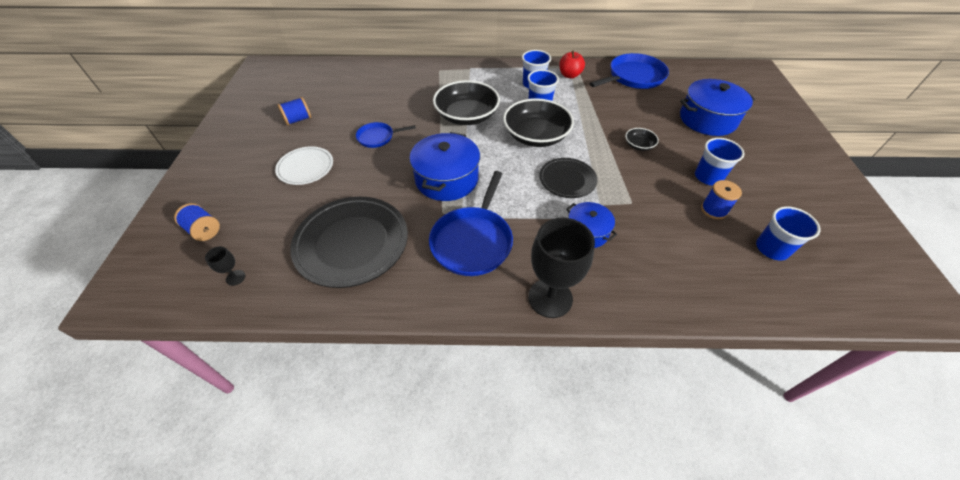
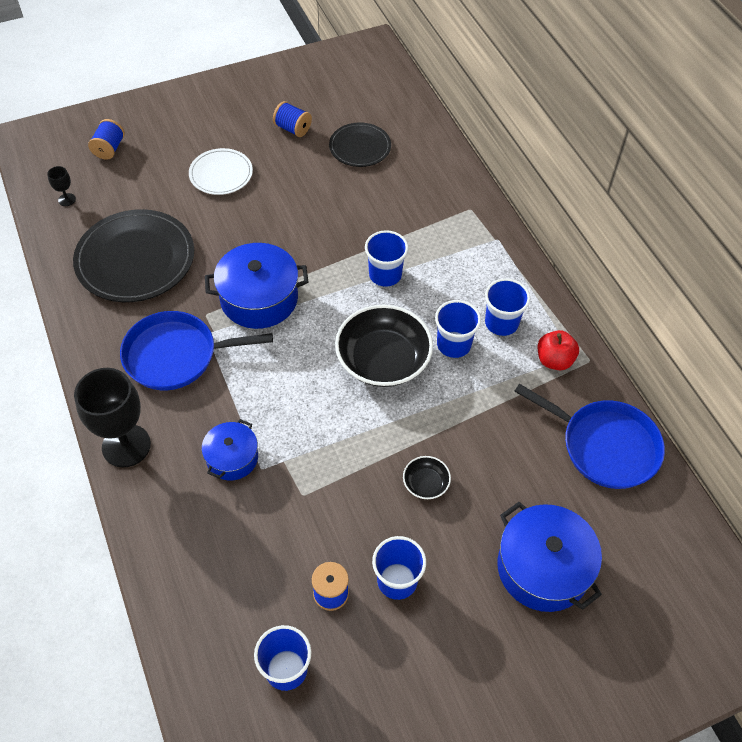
camera: 65 degrees right, 5 degrees up
(377, 137) = (298, 209): blue pan -> none
(466, 116) = (385, 275): black bowl -> blue cup
(567, 180) = (313, 416): black plate -> black plate (360, 147)

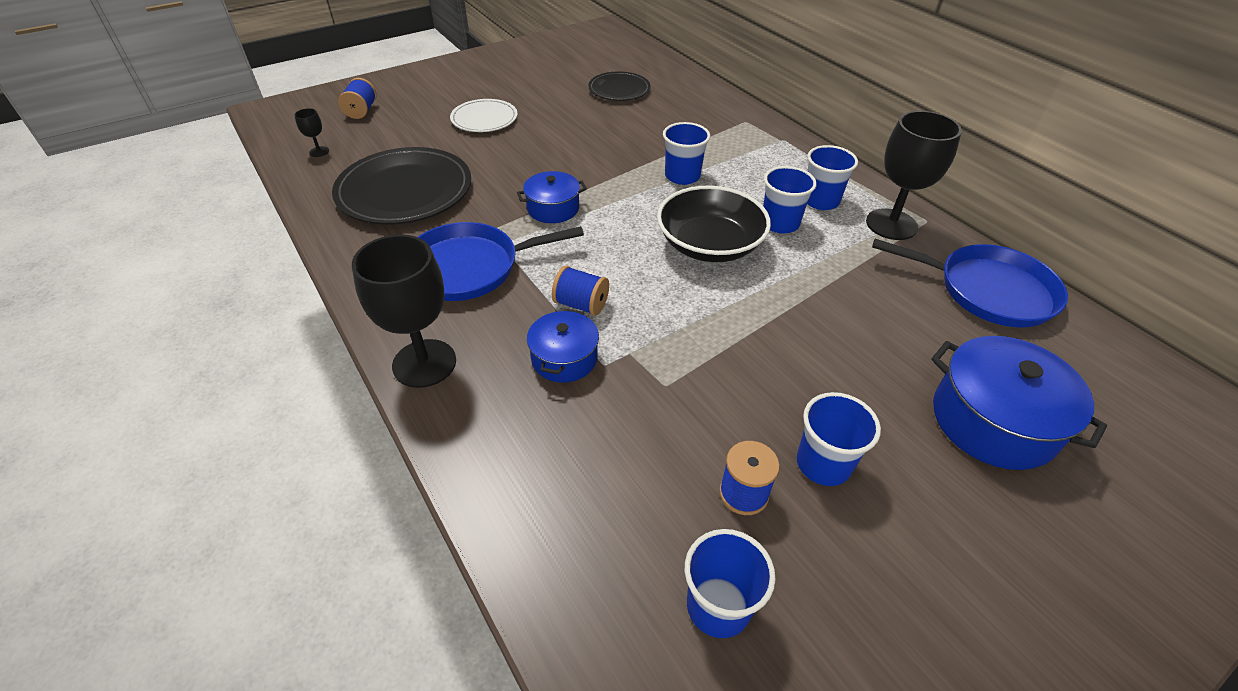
camera: 10 degrees left, 10 degrees down
(259, 298) = (553, 208): blue pot -> blue pot, size x0.60
(293, 129) = (548, 83): blue spool -> blue spool (581, 304)
(426, 483) = (809, 352): black bowl -> none
(554, 360) = (891, 224): red apple -> black goblet

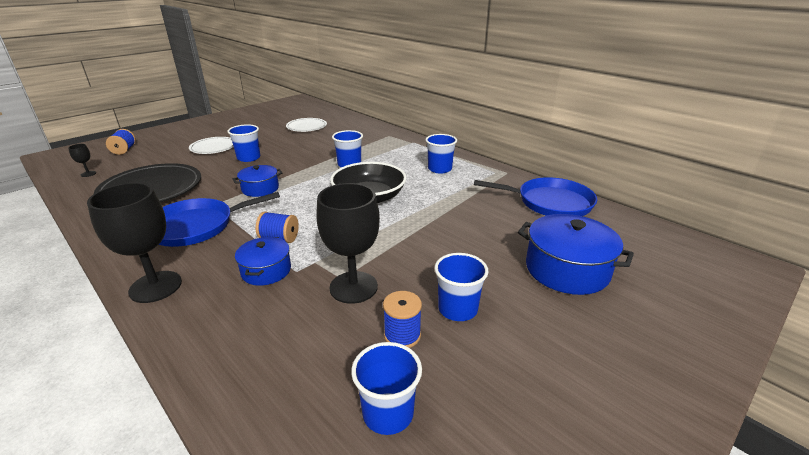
camera: 10 degrees left, 15 degrees down
(619, 89) = (306, 127): black plate -> white plate
(780, 223) = (415, 182): blue cup -> blue cup (248, 158)
(891, 224) = (485, 176): black goblet -> black goblet (353, 287)

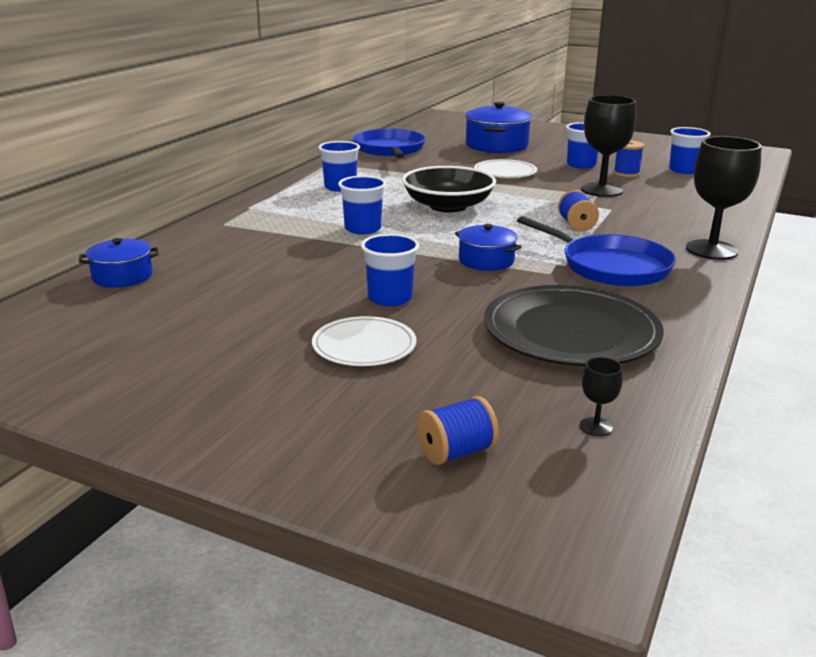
camera: 110 degrees left, 5 degrees down
(266, 270) = (627, 218): blue pot -> blue pot (122, 276)
(306, 127) = (195, 291): white plate -> white plate (505, 172)

